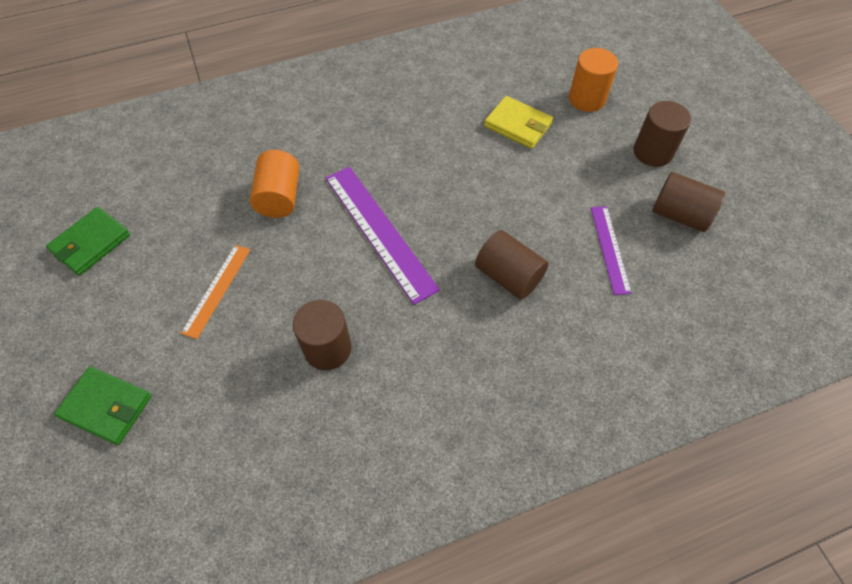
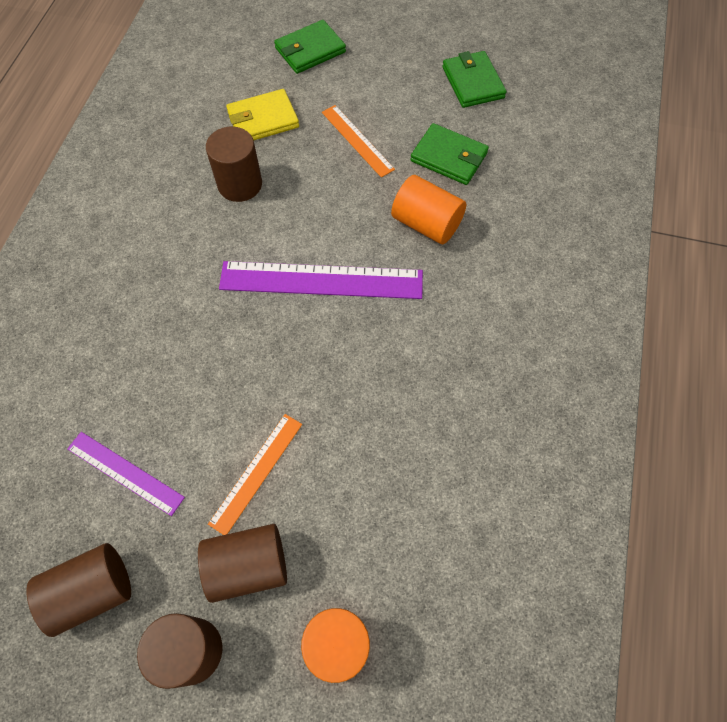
camera: 125 degrees right, 5 degrees up
(198, 216) = (449, 157): none -> green wallet
(508, 276) = (182, 354): brown cylinder -> brown cylinder (248, 566)
(518, 125) = (358, 514): yellow wallet -> yellow wallet (263, 119)
(542, 183) = (256, 472): none -> orange ruler

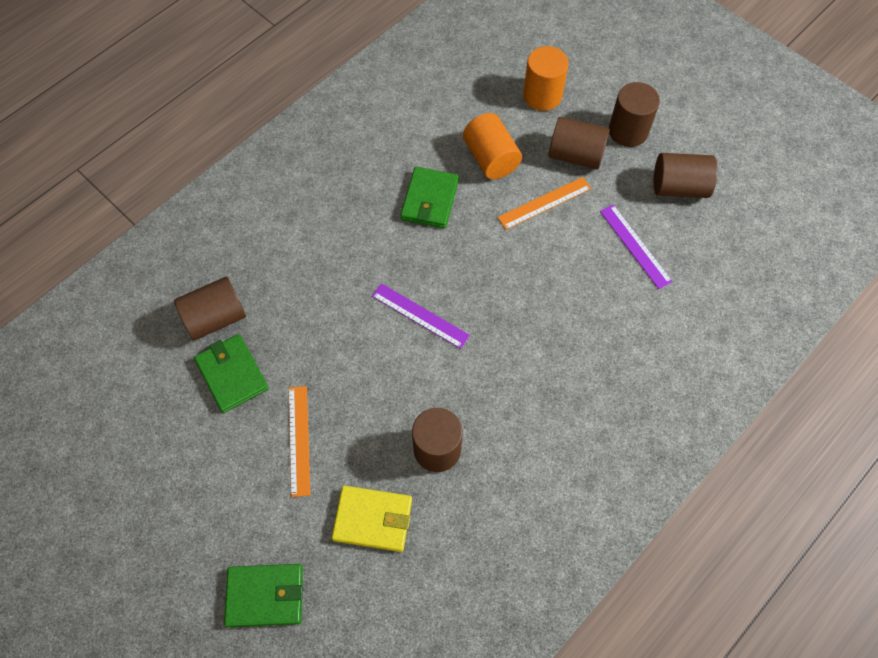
camera: 150 degrees left, 0 degrees up
(321, 280) = (420, 316): purple ruler -> purple ruler, size x0.58
(426, 224) = (302, 320): orange cylinder -> orange cylinder (491, 158)
(472, 82) = (138, 449): green wallet -> green wallet (430, 200)
(502, 190) = (215, 318): none -> brown cylinder

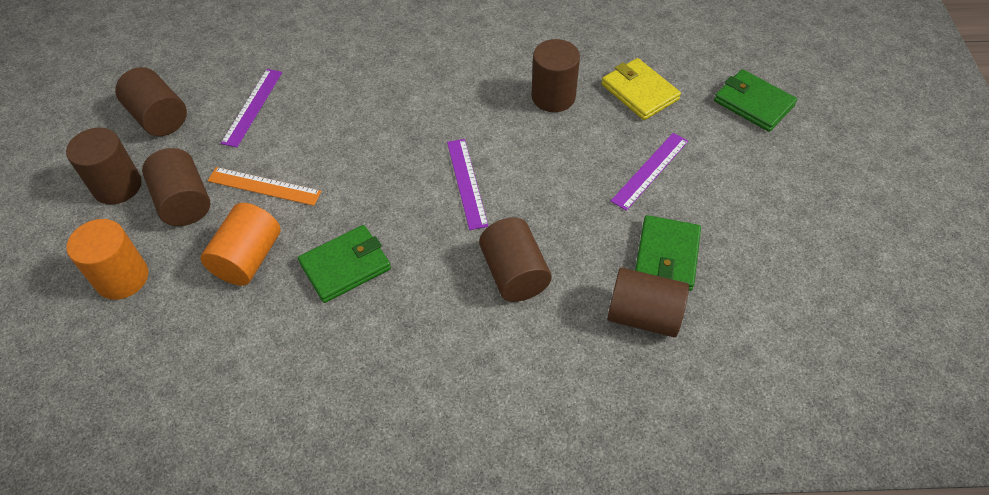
camera: 135 degrees left, 10 degrees down
(299, 440) = (650, 170): orange ruler -> purple ruler
(322, 278) = (514, 274): none -> brown cylinder

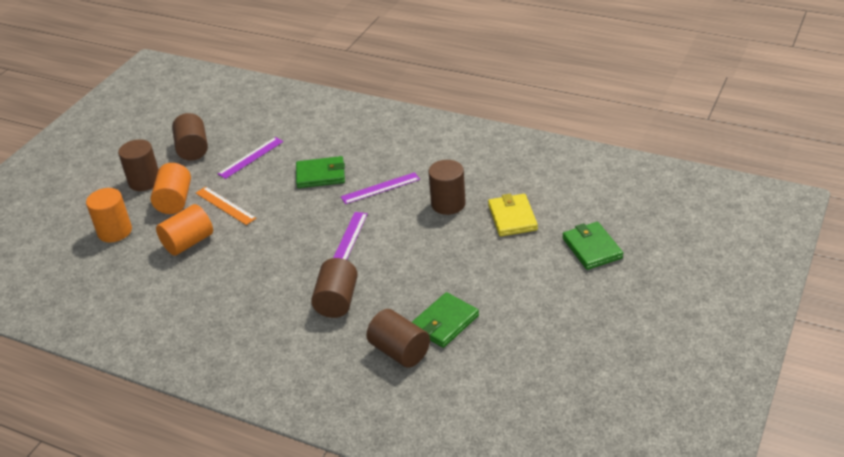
camera: 30 degrees right, 15 degrees down
(184, 202) = (174, 201): brown cylinder -> orange cylinder
(345, 266) = (240, 264): green wallet -> green wallet (321, 175)
(650, 170) = (477, 269): purple ruler -> purple ruler (380, 188)

